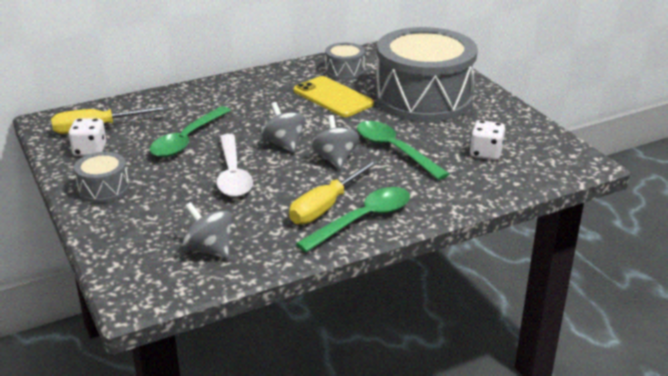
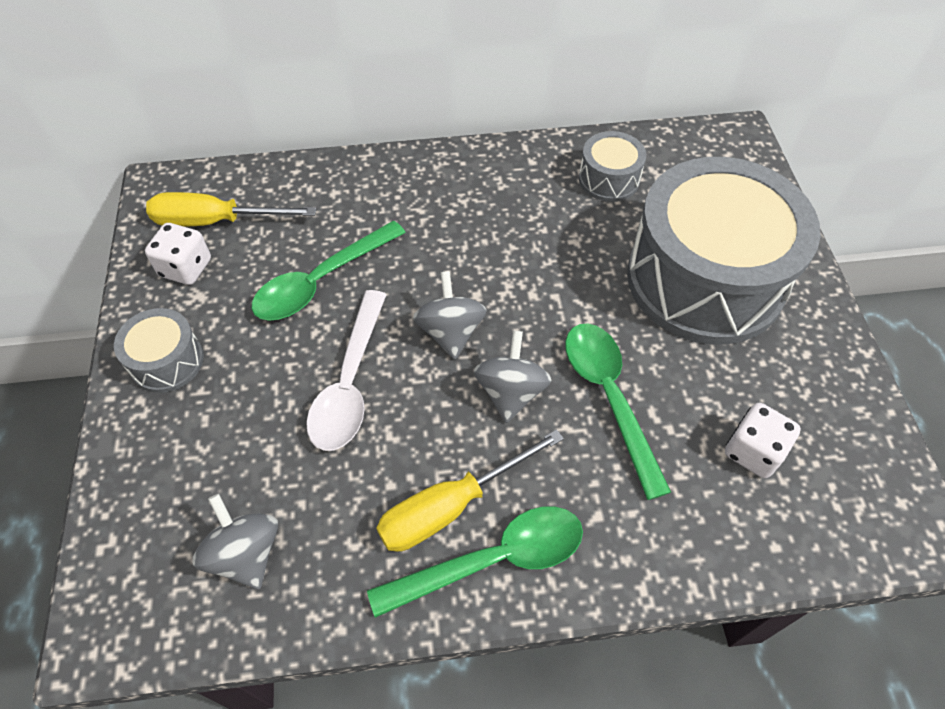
camera: 20 degrees right, 25 degrees up
(333, 97) = (566, 238): yellow phone -> none

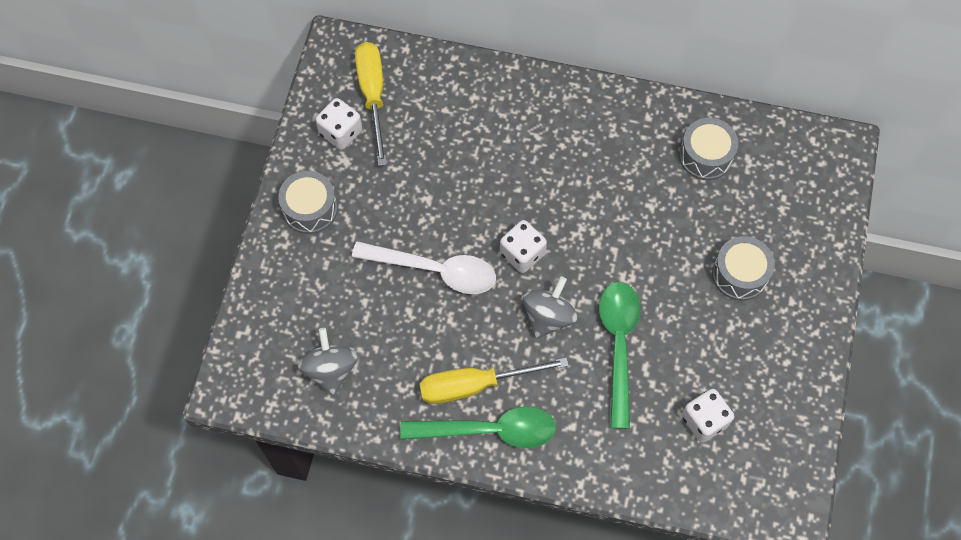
camera: 20 degrees right, 10 degrees up
(215, 221) = (373, 96): yellow screwdriver -> yellow screwdriver turned 60 degrees clockwise
(321, 281) = (439, 178): green spoon -> none
(350, 383) = (435, 270): white spoon -> white spoon turned 105 degrees counterclockwise
(450, 332) = (522, 254): grey spinning top -> white dice
(705, 279) = (739, 274): grey drum -> grey drum, size x0.43

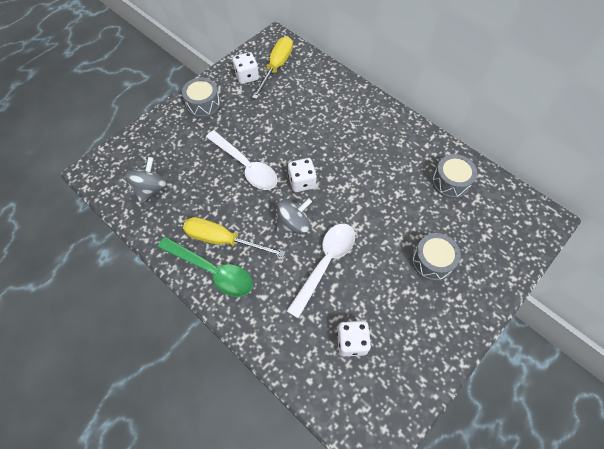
camera: 30 degrees right, 5 degrees down
(618, 345) = (325, 263): green spoon -> white spoon

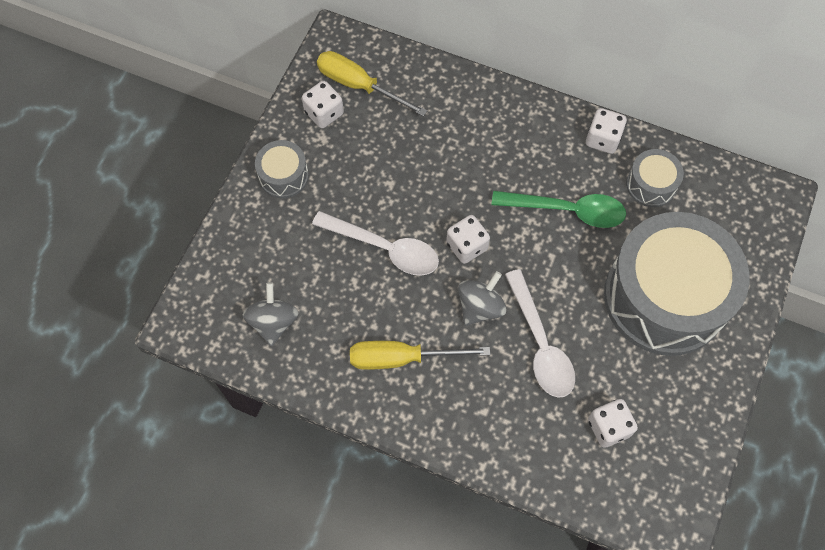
camera: 20 degrees left, 5 degrees up
(212, 271) = (407, 402): green spoon -> green spoon (567, 210)
(276, 67) = (359, 85): yellow screwdriver -> yellow screwdriver turned 60 degrees counterclockwise
(325, 263) = (540, 344): white spoon -> white spoon turned 150 degrees clockwise
(426, 143) = (602, 139): none -> white dice
(432, 261) = (664, 297): grey drum -> grey drum, size x2.33

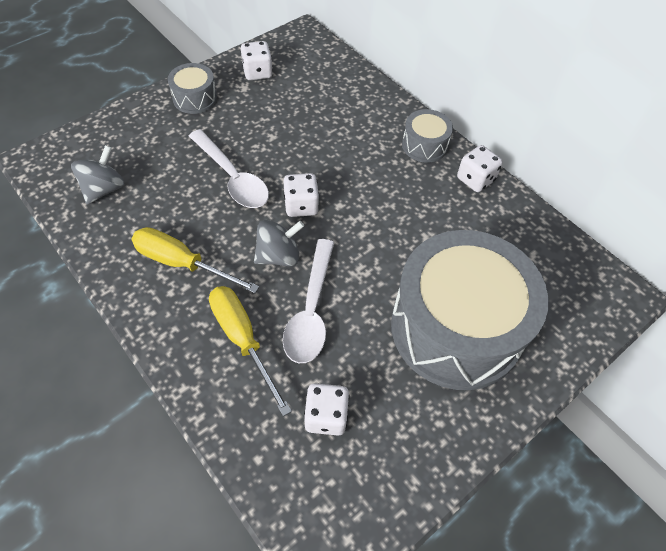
camera: 25 degrees right, 10 degrees down
(359, 85) = (297, 66): yellow screwdriver -> yellow screwdriver (243, 340)
(567, 210) = (408, 218): green spoon -> none
(651, 185) = (499, 231): grey drum -> grey drum (424, 145)

